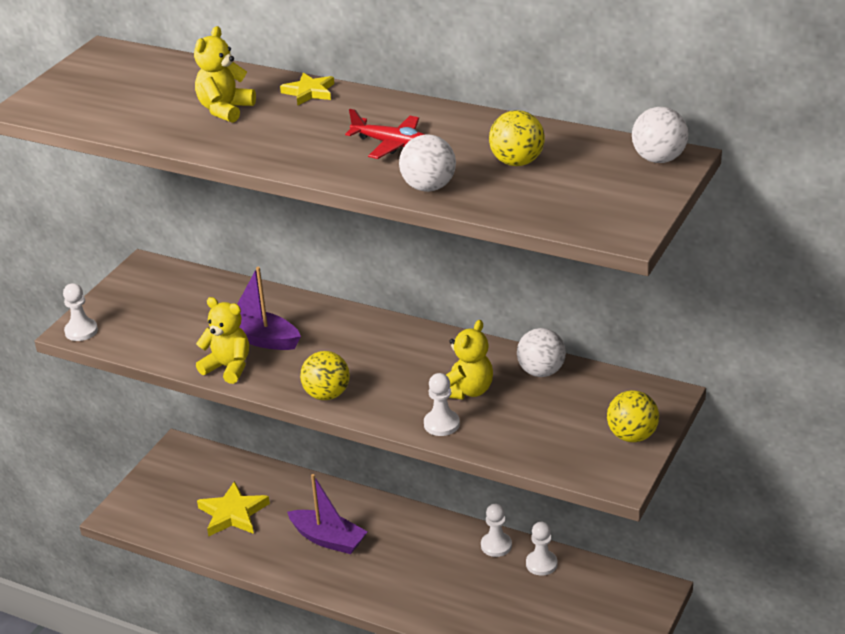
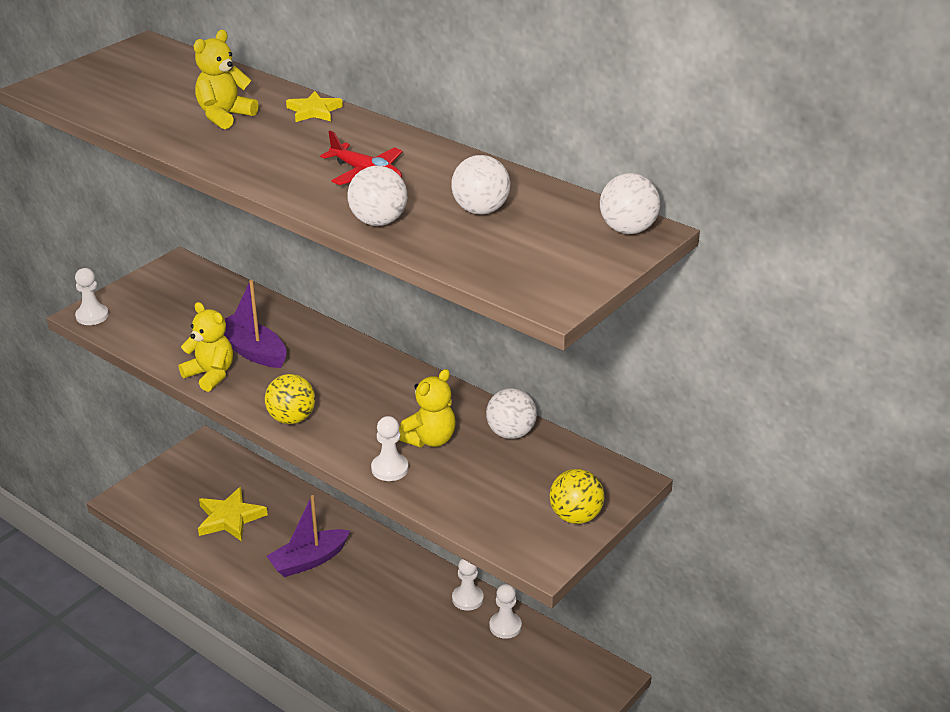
camera: 10 degrees right, 0 degrees up
(328, 539) = (309, 560): purple boat -> purple boat turned 105 degrees clockwise
(517, 162) = (480, 210): yellow ball -> white ball

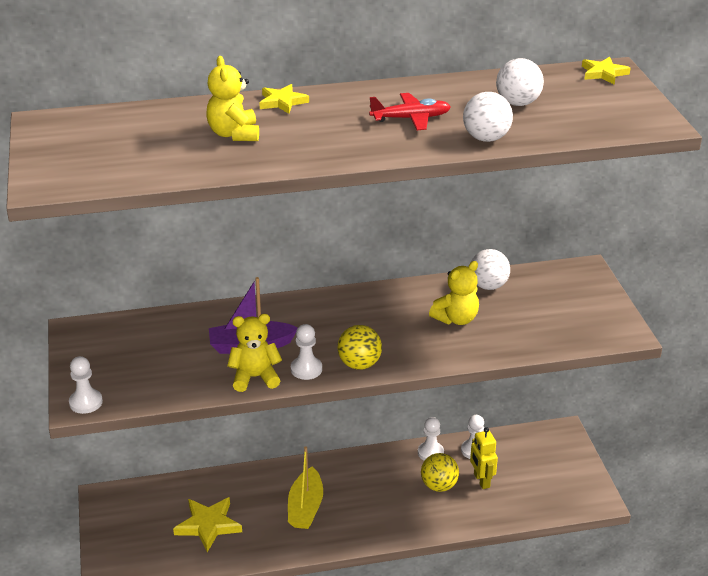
camera: 50 degrees left, 0 degrees up
(309, 560) = (305, 507): purple boat -> yellow boat
(390, 469) = (468, 349): white pawn -> white pawn (306, 369)
(429, 439) = (456, 319): yellow teddy bear -> yellow teddy bear turned 60 degrees clockwise
(468, 654) = (481, 480): none -> yellow robot
(575, 516) = (599, 303): yellow ball -> yellow ball (439, 486)
(628, 229) = (603, 73): white ball -> yellow star

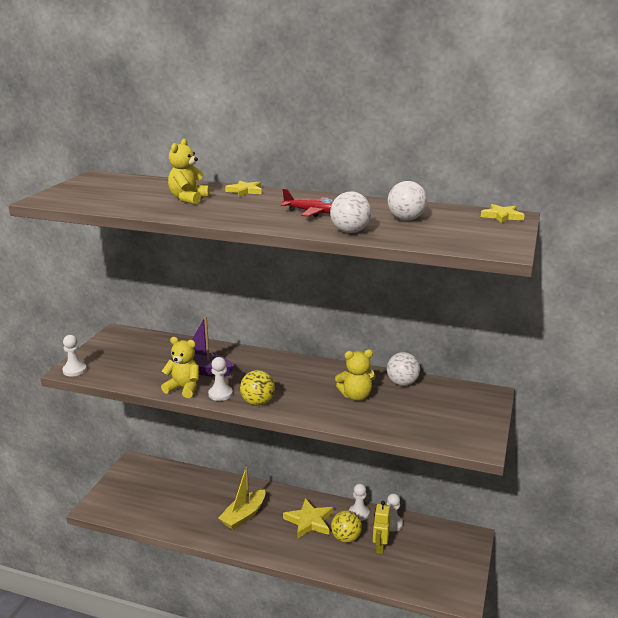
camera: 30 degrees right, 10 degrees down
(208, 525) = (175, 502): yellow star -> yellow star (309, 521)

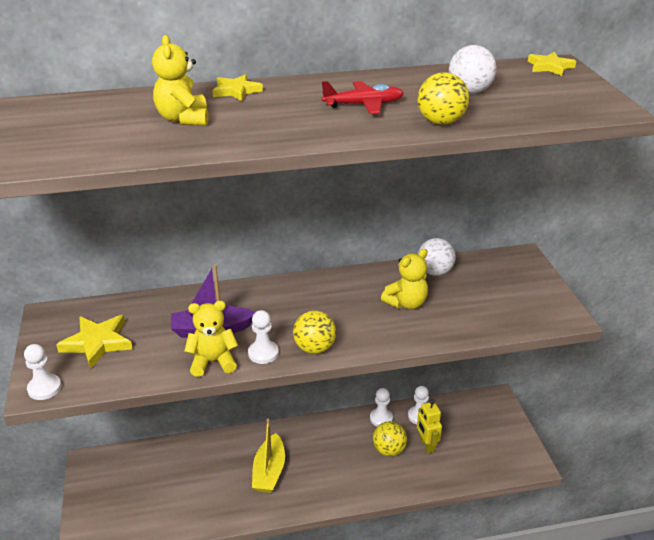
camera: 30 degrees left, 10 degrees up
(309, 521) = (340, 448): yellow star -> yellow star (97, 343)
(350, 231) = (441, 122): white ball -> yellow ball

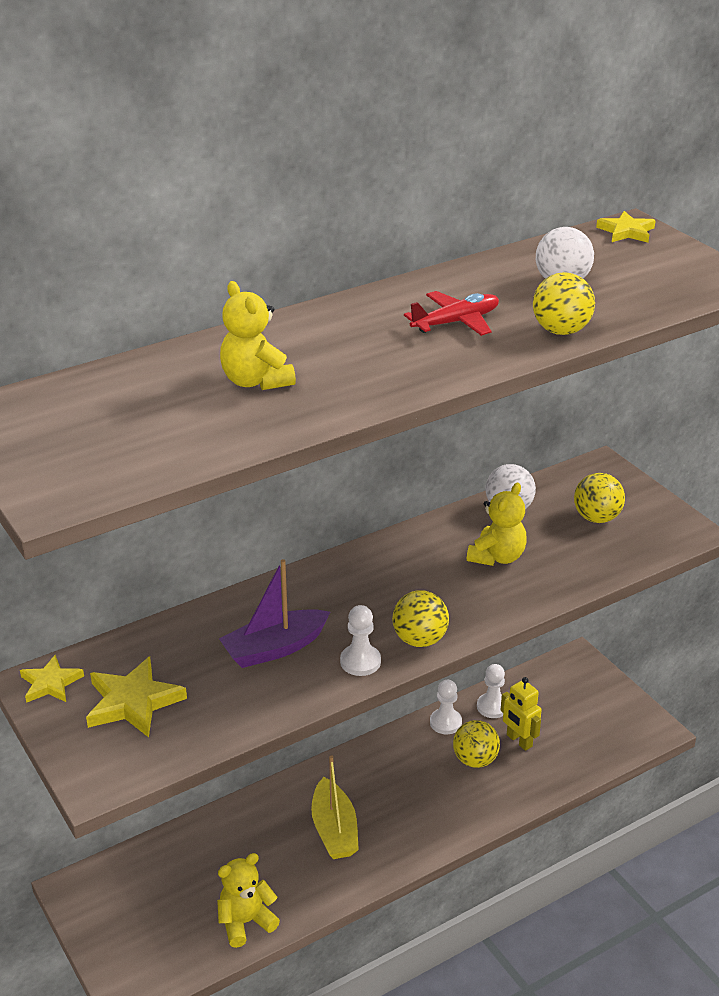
camera: 20 degrees left, 0 degrees up
(44, 388) = (104, 777): white pawn -> none
(213, 362) = (304, 688): yellow teddy bear -> yellow teddy bear (245, 922)
(236, 91) = (285, 329): yellow star -> yellow star (51, 683)
(498, 292) = (596, 518): none -> yellow ball

